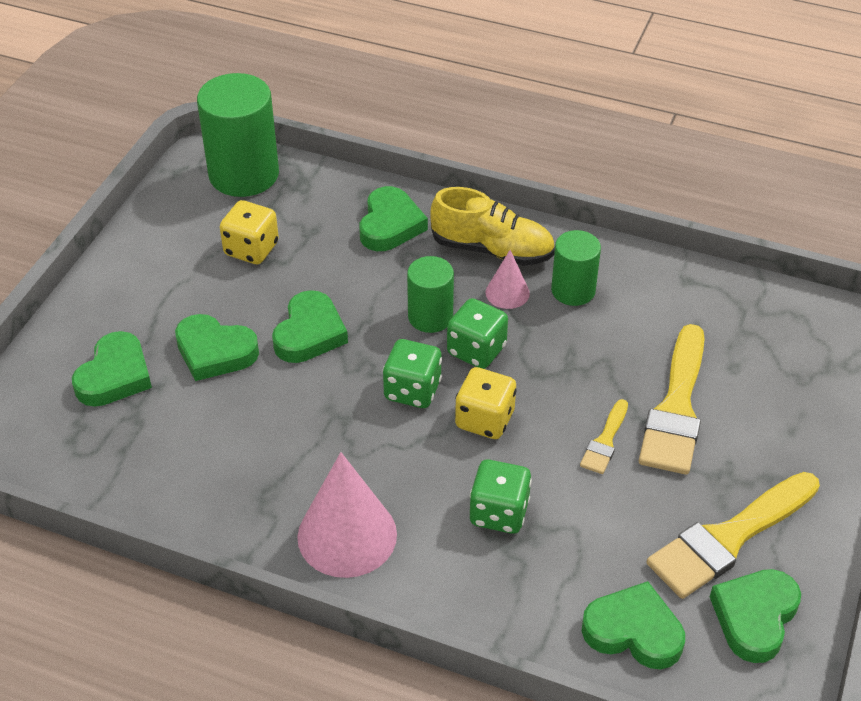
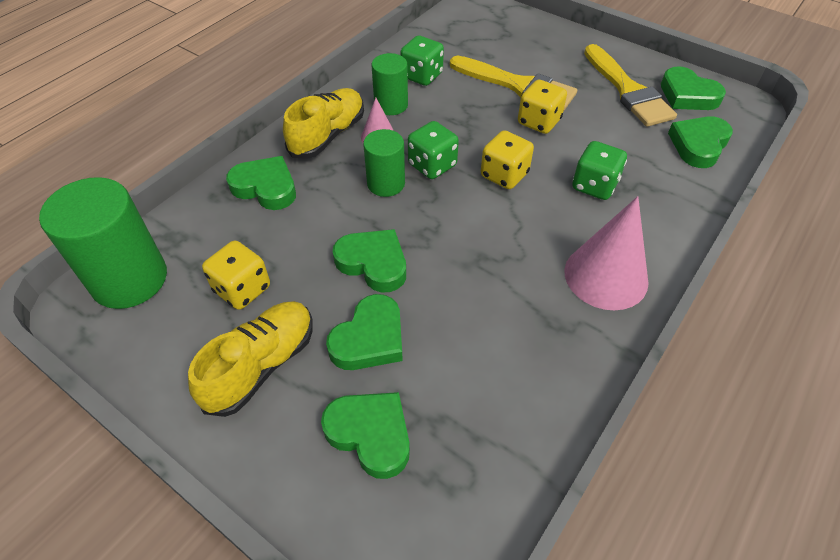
camera: 75 degrees left, 5 degrees up
(170, 287) = (261, 366): none -> yellow shoe
(412, 390) = (462, 209): green dice -> green dice (422, 76)
(605, 441) = (539, 122): yellow brush -> yellow dice

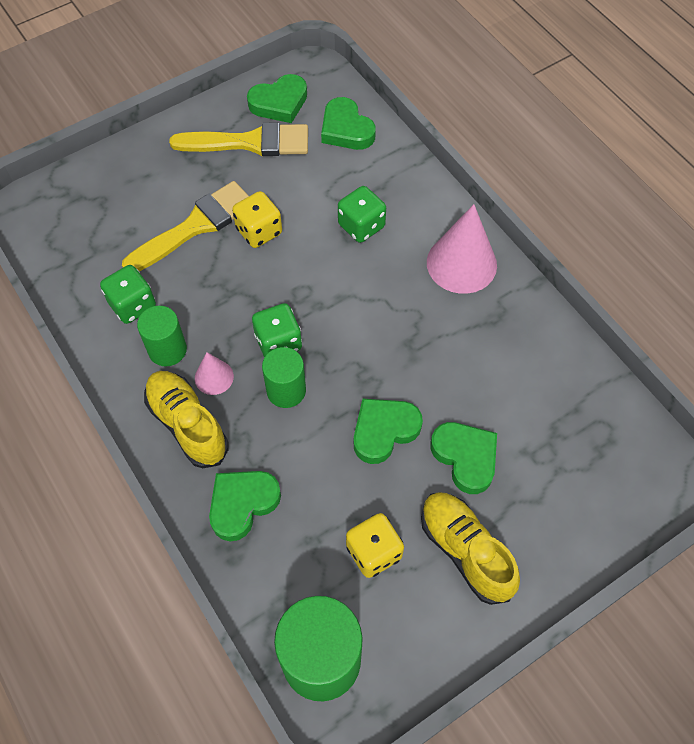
camera: 70 degrees left, 10 degrees up
(370, 434) = (553, 481): green heart -> none
(504, 175) = (318, 288): yellow dice -> none

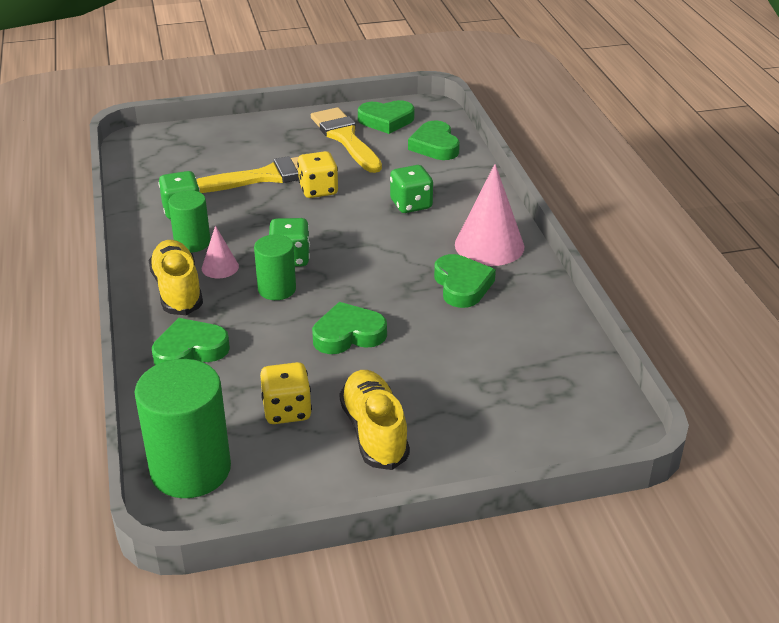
camera: 20 degrees right, 25 degrees down
(250, 142) = (345, 138): yellow brush -> yellow brush turned 135 degrees counterclockwise
(465, 457) = (414, 370): green heart -> green heart (462, 285)

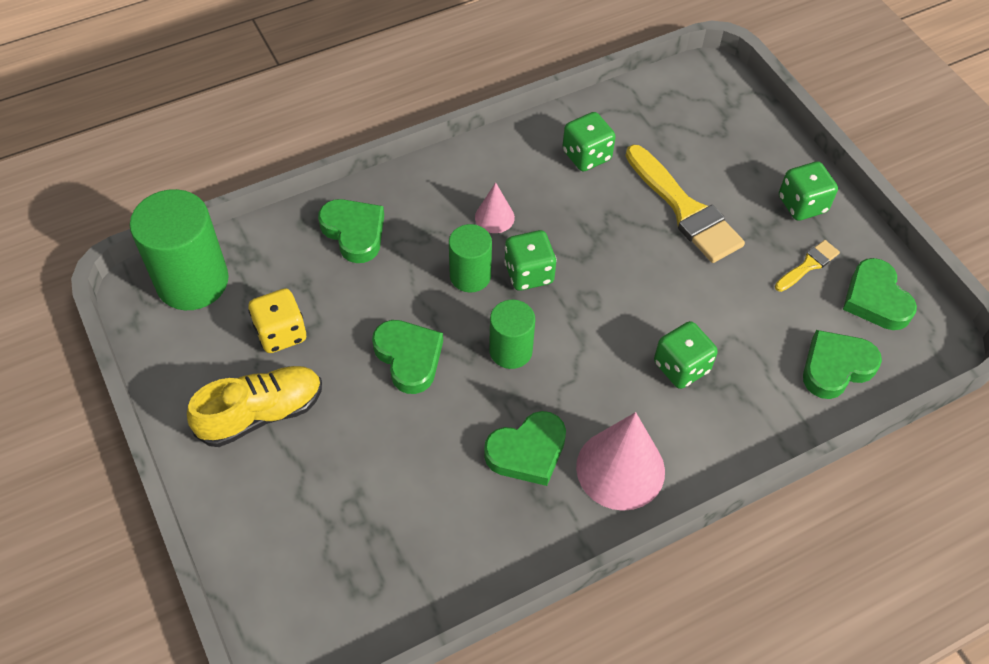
camera: 75 degrees right, 20 degrees up
(177, 290) = (445, 195): yellow shoe -> none
(192, 242) = (531, 181): green cylinder -> green cylinder (510, 350)
(290, 129) = (802, 204): none -> green dice
(318, 190) = (676, 266): yellow dice -> none
(345, 138) = (808, 265): yellow brush -> yellow brush, size x0.49

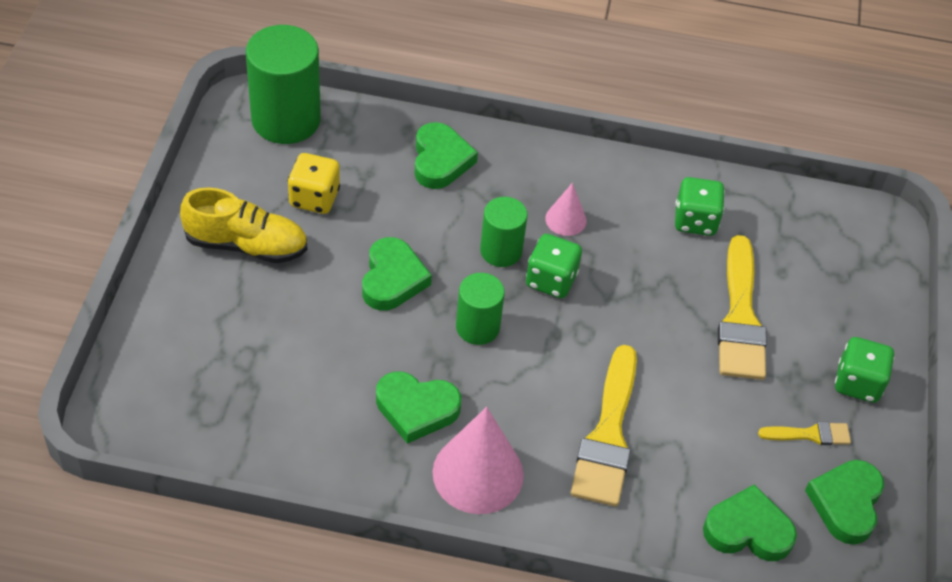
camera: 35 degrees right, 5 degrees down
(681, 367) = (608, 435): green dice -> yellow brush

